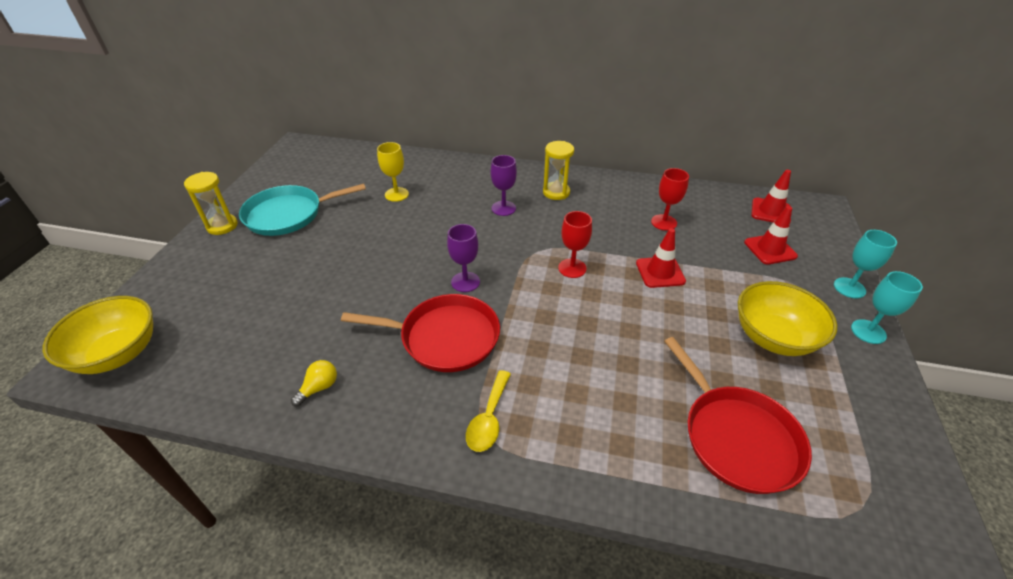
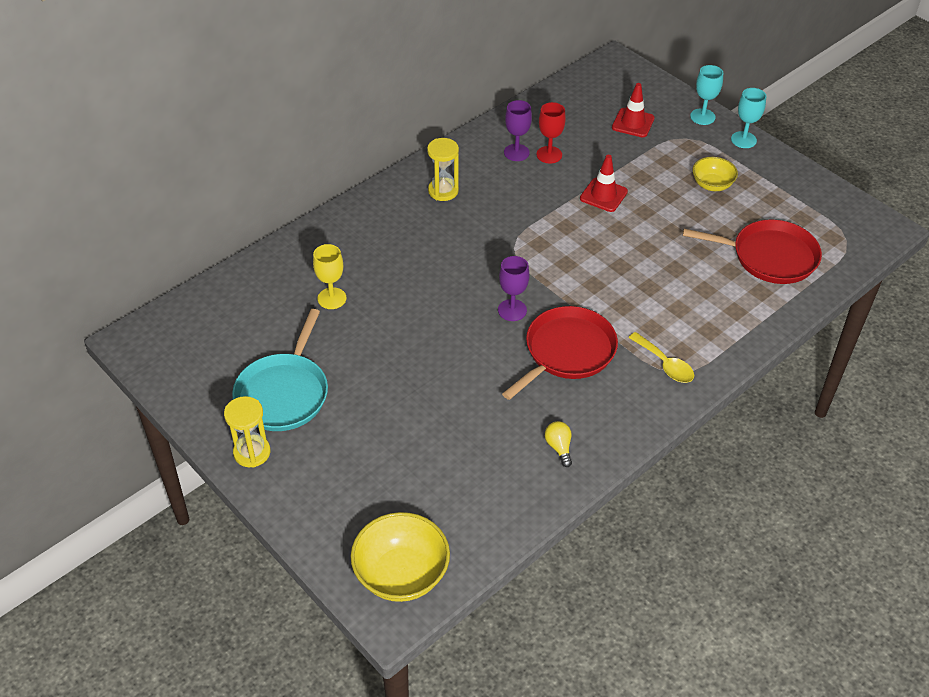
camera: 55 degrees left, 5 degrees up
(503, 208) = (432, 236): purple goblet -> purple goblet (516, 152)
(572, 268) = (554, 239): red goblet -> none
(770, 211) = (593, 90): red traffic cone -> none
(773, 337) = (712, 185): yellow bowl -> yellow bowl, size x0.61

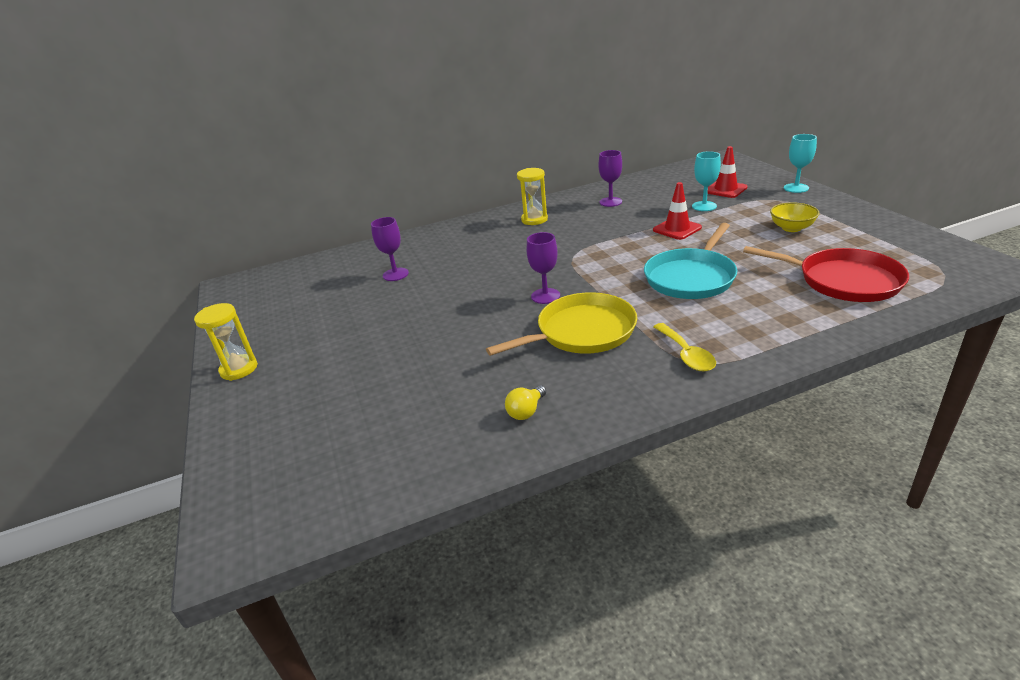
camera: 25 degrees right, 15 degrees down
(284, 393) = (303, 331): turquoise pan -> turquoise pan (691, 277)
(332, 298) = (395, 274): yellow goblet -> purple goblet
(401, 574) = (274, 504): yellow bowl -> none
(549, 155) = (639, 204): red goblet -> none
(559, 447) = (526, 411): yellow light bulb -> yellow light bulb turned 150 degrees counterclockwise
(567, 352) = (581, 332): red pan -> yellow pan
(743, 140) = (835, 202): turquoise goblet -> turquoise goblet (704, 206)

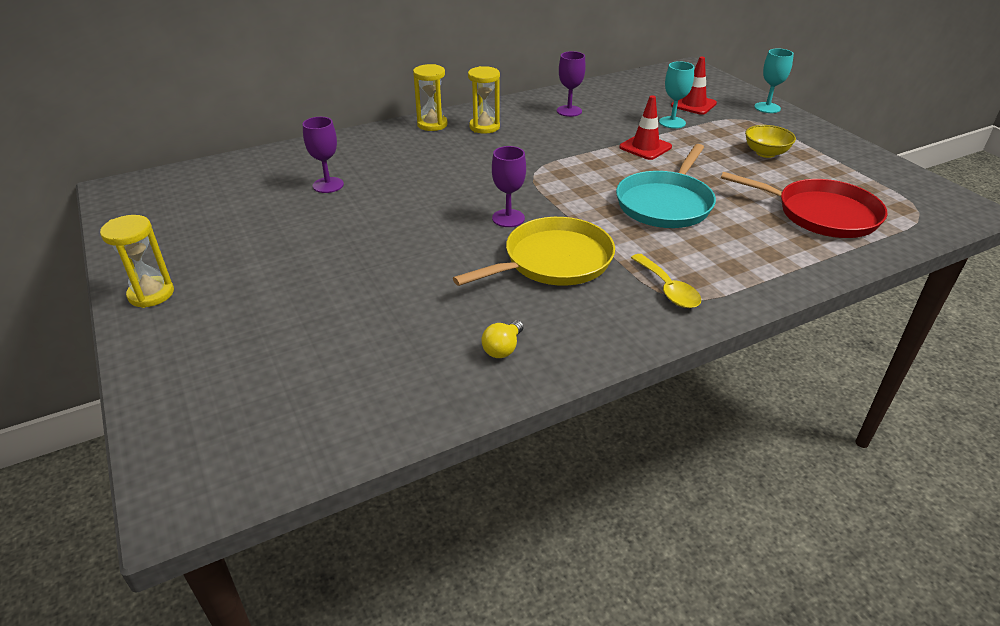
camera: 10 degrees left, 5 degrees up
(490, 220) = (432, 124): none -> yellow hourglass

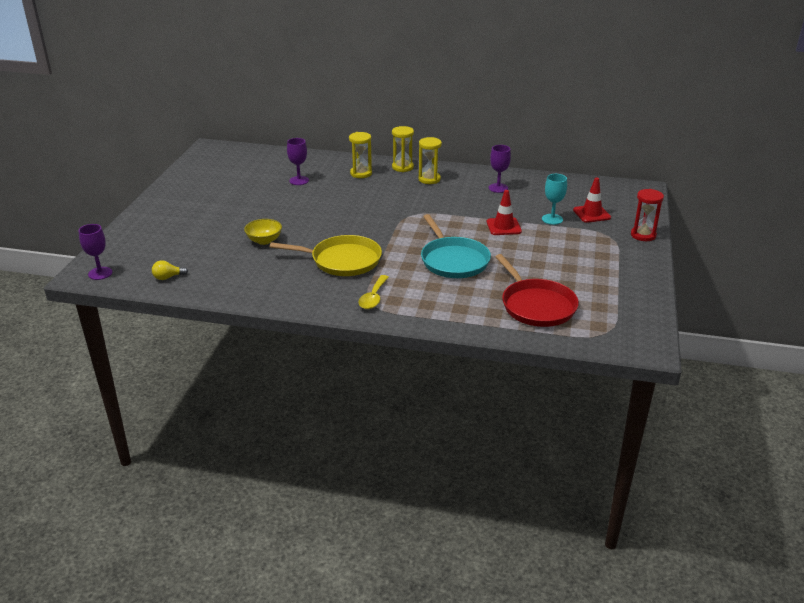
camera: 40 degrees right, 5 degrees down
(151, 294) = (163, 200): yellow hourglass -> yellow hourglass (361, 173)
(503, 348) = (257, 284): yellow light bulb -> yellow light bulb (168, 277)
(508, 218) = (356, 232): purple goblet -> purple goblet (100, 273)
(665, 203) = (453, 260): turquoise pan -> turquoise pan turned 90 degrees counterclockwise
(765, 153) = (577, 260): yellow bowl -> yellow bowl (264, 240)
(767, 108) = (643, 235): turquoise goblet -> red hourglass

